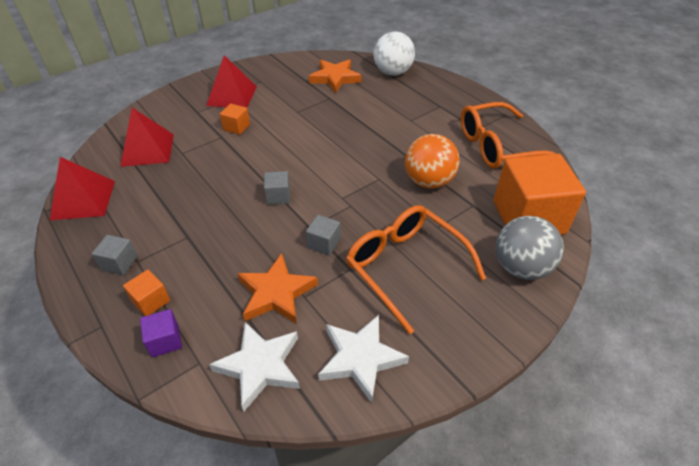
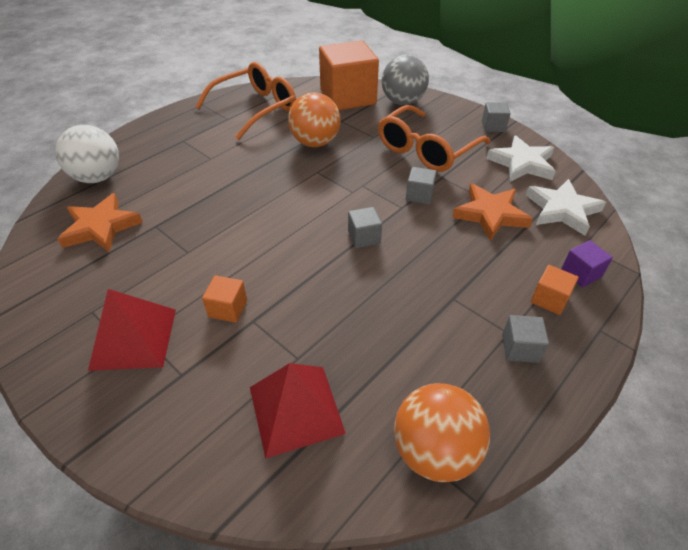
camera: 100 degrees left, 0 degrees up
(83, 199) = (434, 451): red pyramid -> orange ball
(455, 355) = (493, 126): none -> grey cube
(497, 146) = (255, 108): orange glasses -> orange glasses turned 105 degrees counterclockwise

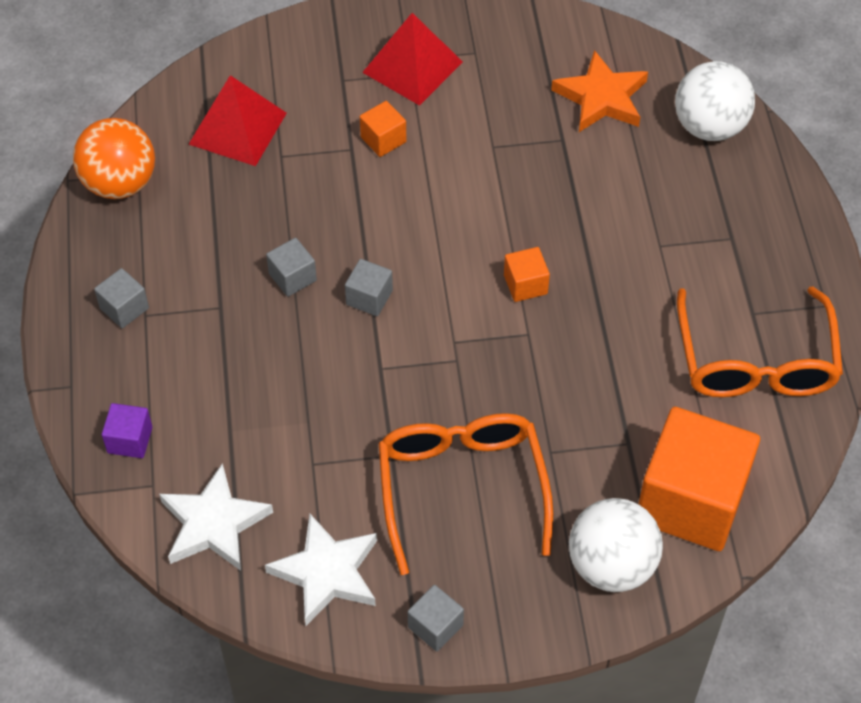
camera: 130 degrees right, 10 degrees up
(315, 143) = (596, 373): orange ball -> none
(403, 102) = (611, 565): grey ball -> white ball
(419, 195) = (382, 402): grey cube -> grey cube (292, 277)
(490, 214) = (282, 442): orange star -> none
(549, 299) = (137, 380): orange cube -> orange cube (525, 284)

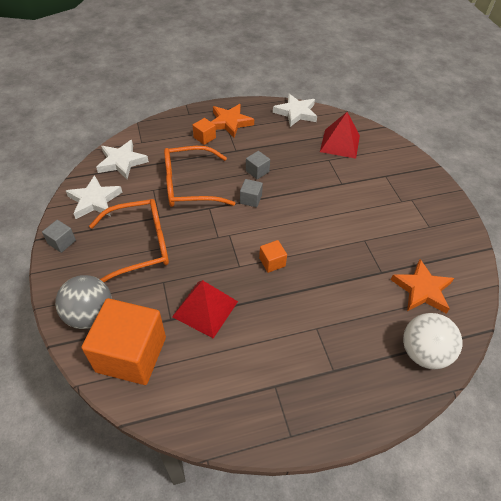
camera: 80 degrees right, 5 degrees down
(120, 183) = (296, 113): orange ball -> white star
(124, 308) = (230, 122): grey cube -> orange star
(130, 440) = (163, 133): purple cube -> none
(383, 139) = (352, 194): orange cube -> orange cube (204, 137)
(412, 67) = (406, 201): red pyramid -> red pyramid (205, 309)
(611, 565) = (90, 315): white ball -> grey ball
(755, 361) = (236, 388): orange glasses -> orange glasses (189, 185)

